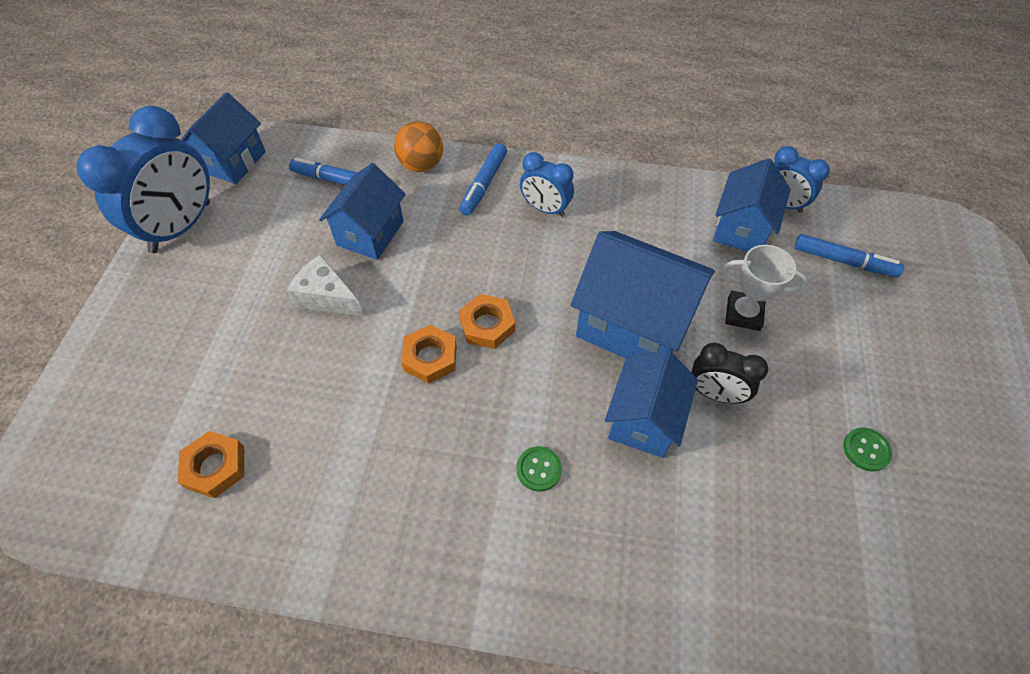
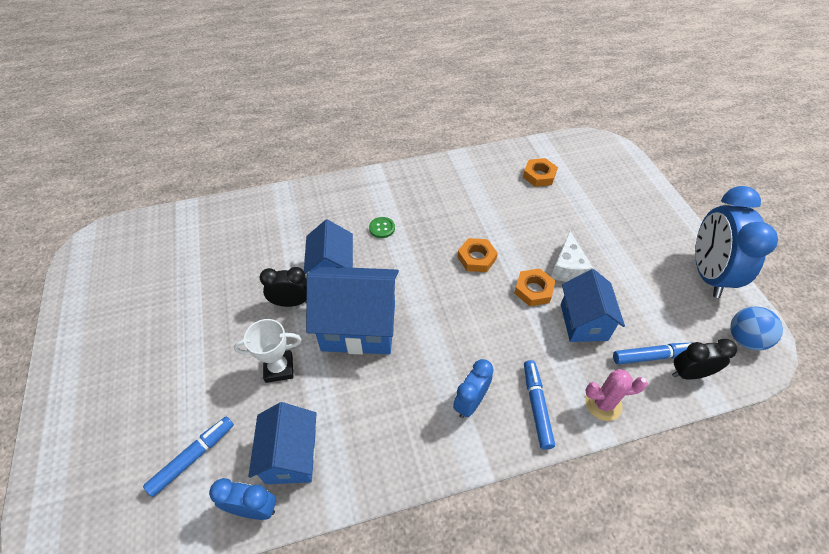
camera: 155 degrees right, 5 degrees down
(233, 161) = (744, 339): blue house -> blue ball
(319, 157) = (689, 373): none -> black clock
(327, 297) = (567, 268): white cheese -> white cheese turned 90 degrees clockwise
(421, 165) = (603, 404): orange ball -> pink cactus
(487, 325) = (455, 289): orange nut -> orange nut (533, 290)
(545, 209) = (470, 402): blue clock -> blue clock turned 60 degrees counterclockwise
(844, 261) = (193, 457): blue marker -> blue marker turned 135 degrees clockwise
(866, 450) = (191, 304): green button -> none

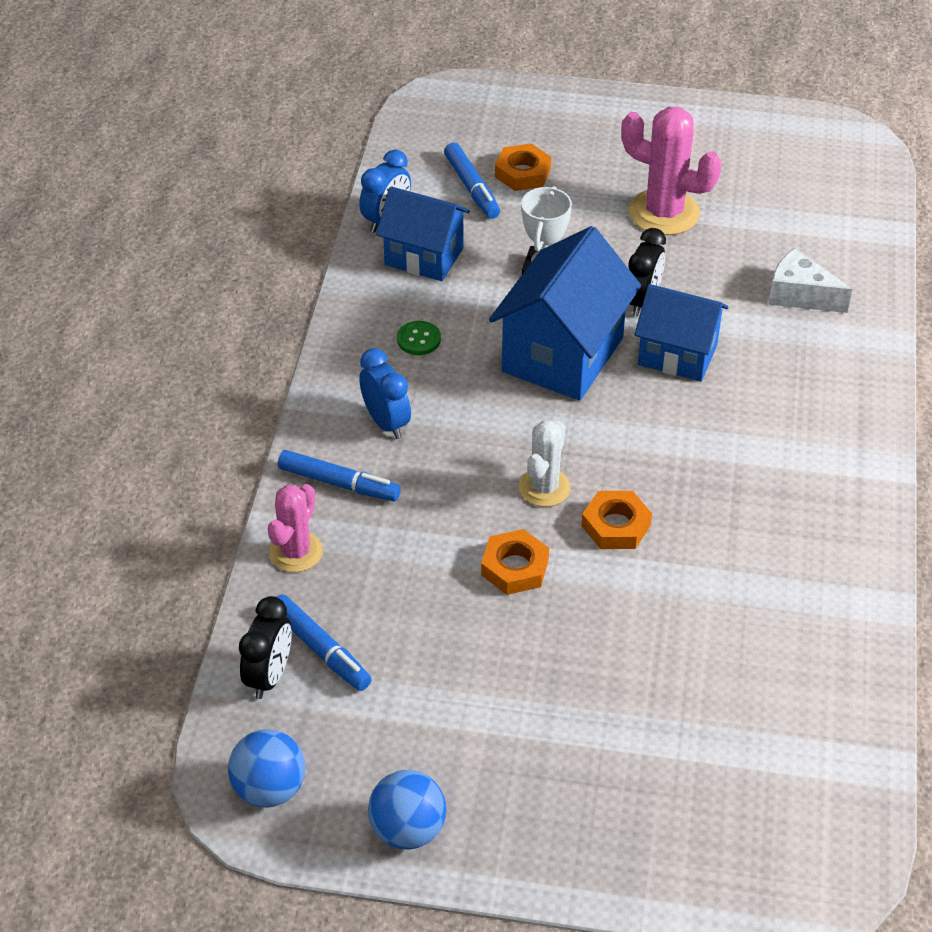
camera: 115 degrees right, 5 degrees down
(195, 319) = (664, 213): none -> pink cactus
(382, 228) = (740, 434): green button -> green button (418, 339)
(471, 297) = (544, 487): none -> white cactus
(539, 175) = (775, 709): orange nut -> orange nut (522, 173)
(567, 268) = (532, 634): white cheese -> white cheese (800, 295)
(583, 322) = (424, 599): blue house -> none
(653, 356) = (320, 649): blue marker -> blue marker turned 60 degrees counterclockwise
(707, 274) = (408, 829): blue clock -> blue ball

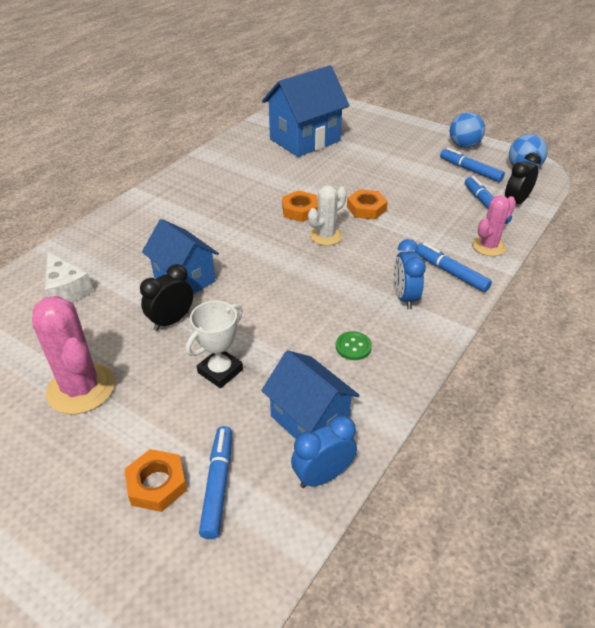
camera: 155 degrees left, 5 degrees down
(372, 744) = (470, 170): none -> blue marker
(562, 355) = (258, 303): blue house -> blue house (305, 140)

